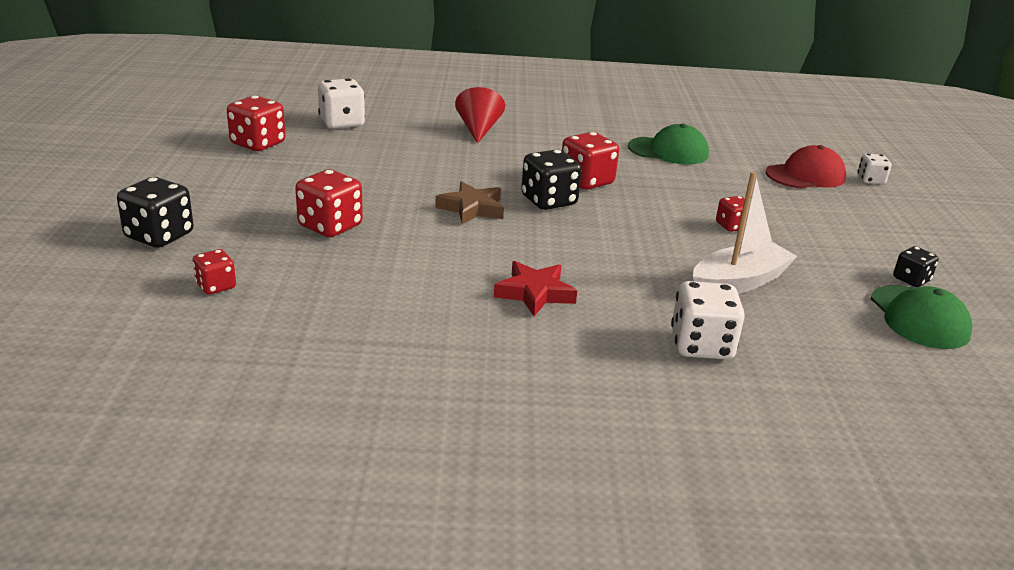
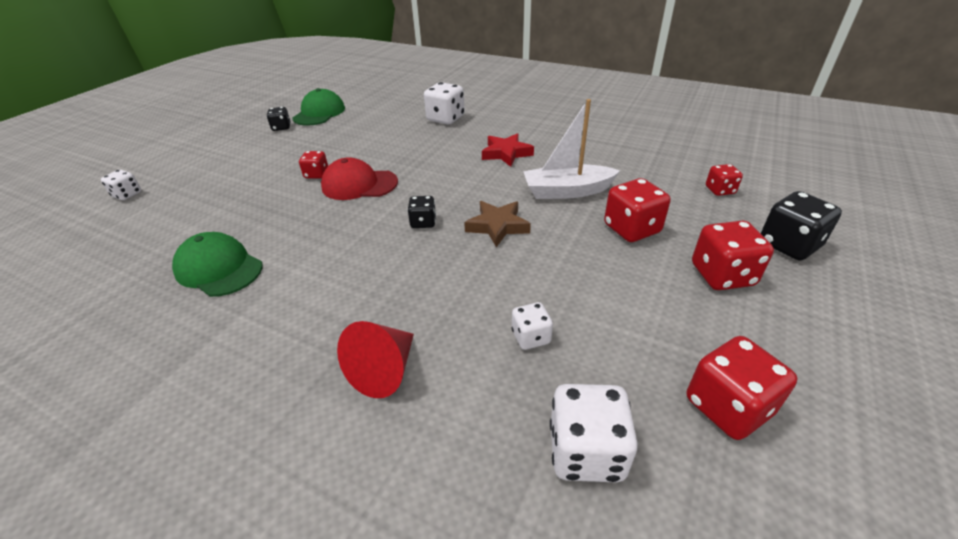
camera: 150 degrees left, 10 degrees up
(394, 152) = (531, 337): none -> white dice
(549, 201) = (423, 222): black dice -> black dice, size x0.58
(586, 181) = (362, 240): red dice -> red dice (722, 275)
(739, 282) = (378, 141): white boat -> white boat (567, 191)
(805, 175) = (164, 209): red cap -> red cap (359, 184)

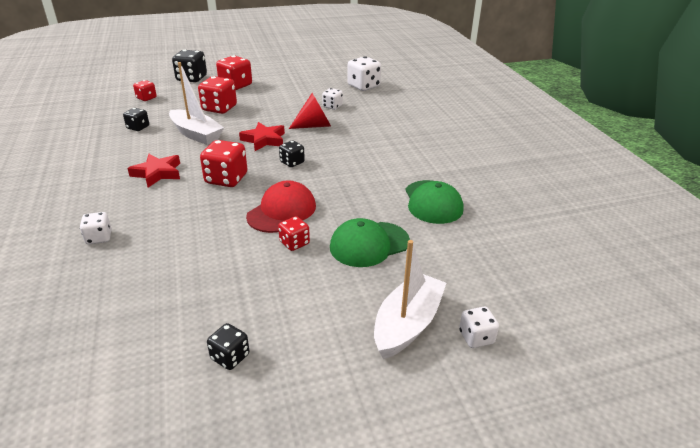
camera: 135 degrees left, 5 degrees down
(184, 179) = (407, 324): none -> white boat
(319, 113) = (154, 357): green cap -> green cap (369, 244)
(359, 184) = (282, 211): red cap -> red cap turned 105 degrees counterclockwise
(384, 370) = (396, 124): red cone -> red cone (314, 126)
(445, 119) = (99, 238): white dice -> white dice, size x0.58
(497, 226) = (264, 140): brown star -> red star
(624, 166) = (138, 127): none -> black dice
(727, 406) = (312, 74): red dice -> red dice (226, 179)

